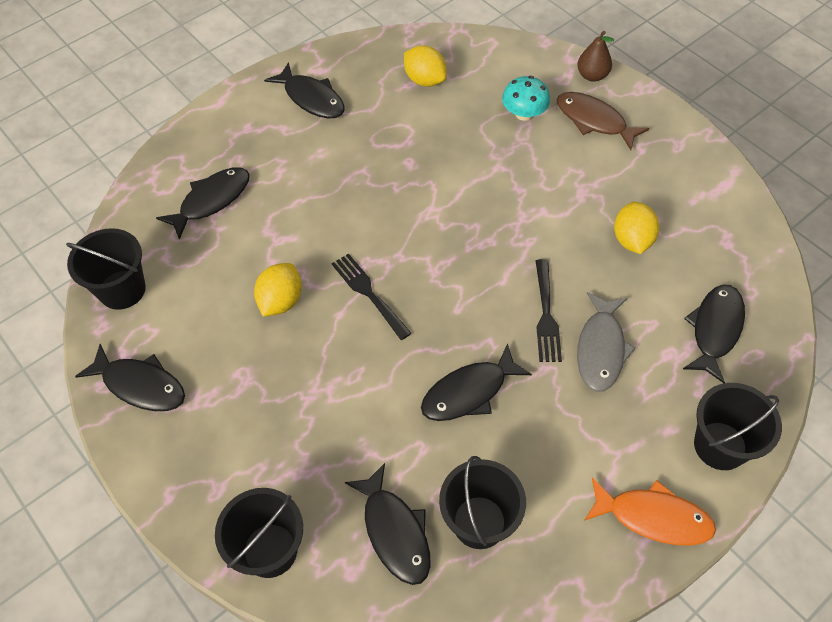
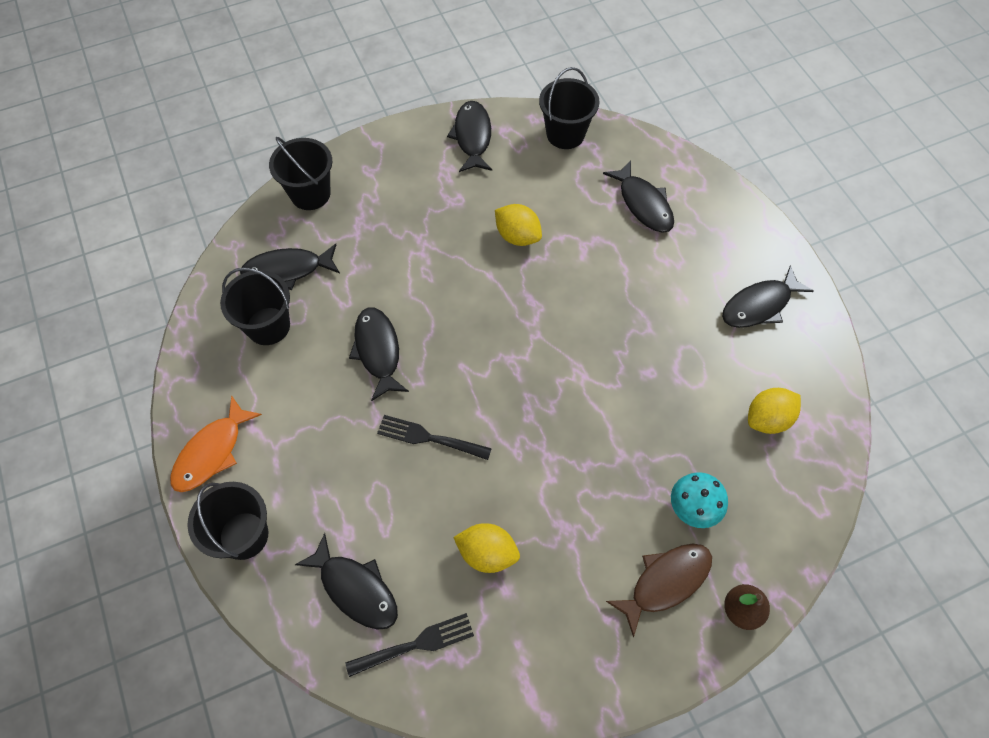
camera: 105 degrees right, 5 degrees up
(140, 385) = (472, 137): black fish -> black fish turned 135 degrees clockwise
(369, 293) = (503, 301): black fork -> black fork (416, 644)
(601, 349) = (376, 472): grey fish -> none

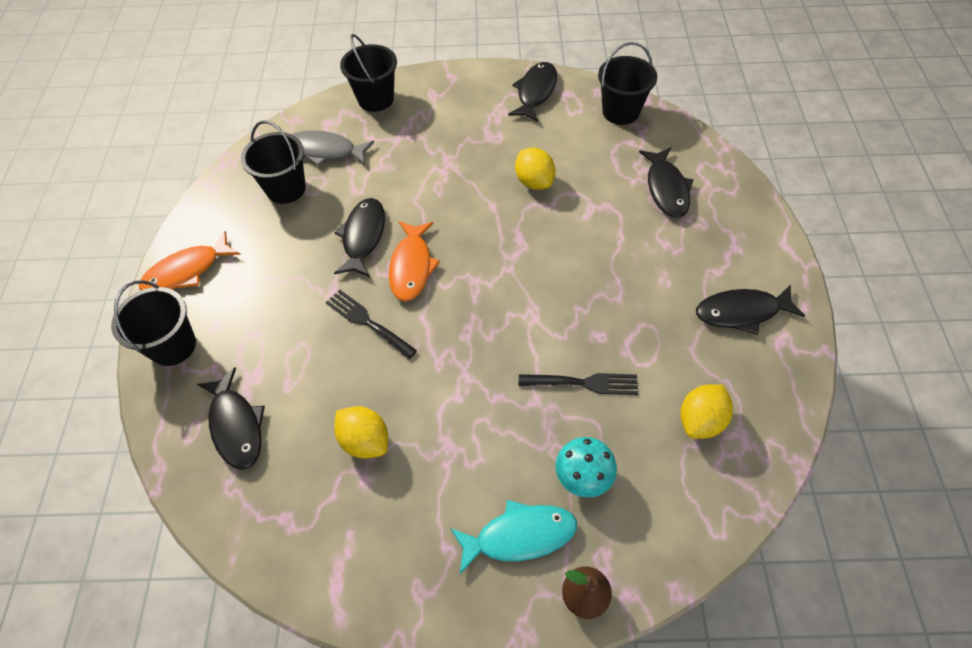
camera: 25 degrees right, 5 degrees down
(287, 270) = (325, 151): black fish -> grey fish
(416, 644) = (259, 495): black fork -> black fork (583, 383)
(442, 366) = (412, 266): none -> orange fish
(665, 582) = (519, 536): brown fish -> turquoise fish
(767, 419) = (700, 420): yellow lemon -> yellow lemon turned 45 degrees counterclockwise

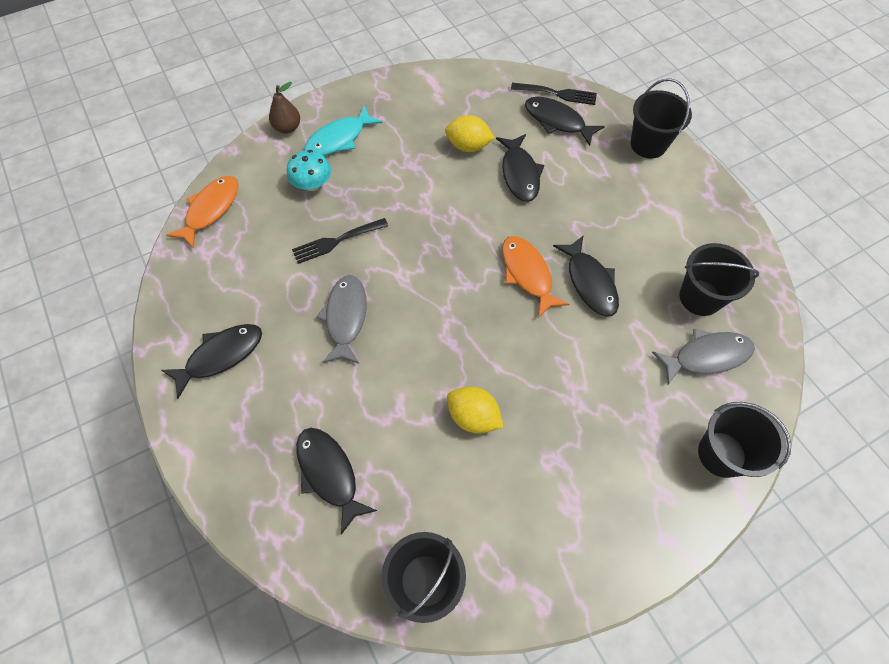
camera: 150 degrees right, 5 degrees up
(187, 271) = (698, 194): orange fish -> orange fish (210, 210)
(368, 322) = (527, 216): black fork -> black fork (557, 94)
(535, 92) = (548, 564): black fish -> black fish (519, 174)
(606, 298) = (346, 318): none -> grey fish
(700, 420) = (239, 251): yellow lemon -> none

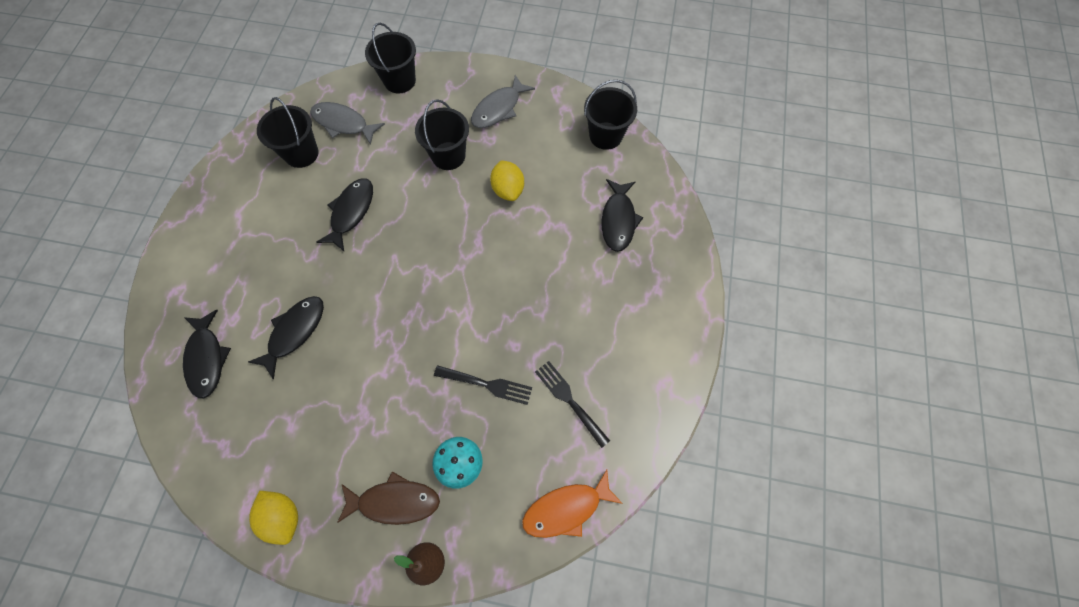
camera: 140 degrees left, 5 degrees up
(220, 356) = (640, 350): black fish -> none
(339, 139) = (394, 501): turquoise fish -> brown fish
(346, 318) = (531, 312): grey fish -> grey fish (499, 108)
(468, 146) = (301, 394): yellow lemon -> yellow lemon (283, 517)
(527, 274) = (382, 248): orange fish -> none
(557, 94) = (169, 388): black fork -> black fork (569, 400)
(648, 144) = (176, 278): black bucket -> black bucket (448, 156)

